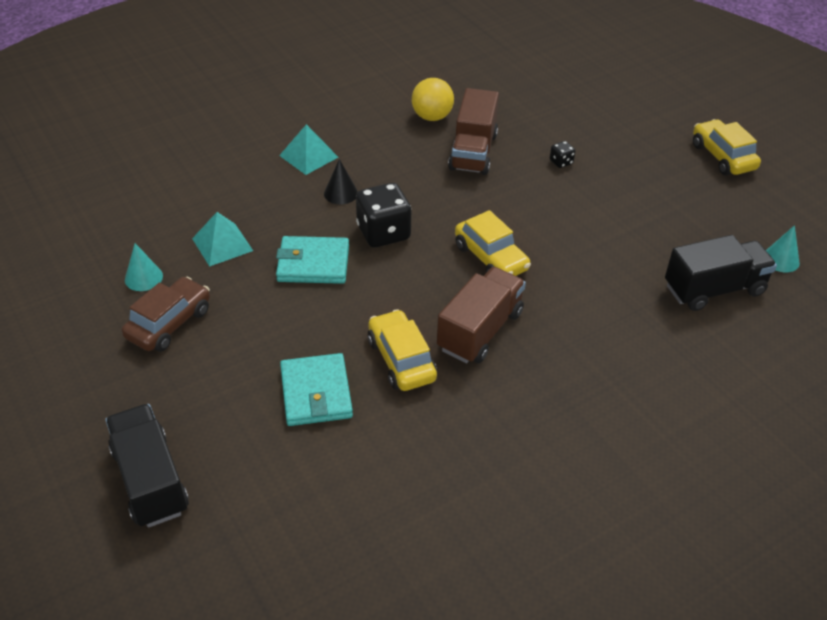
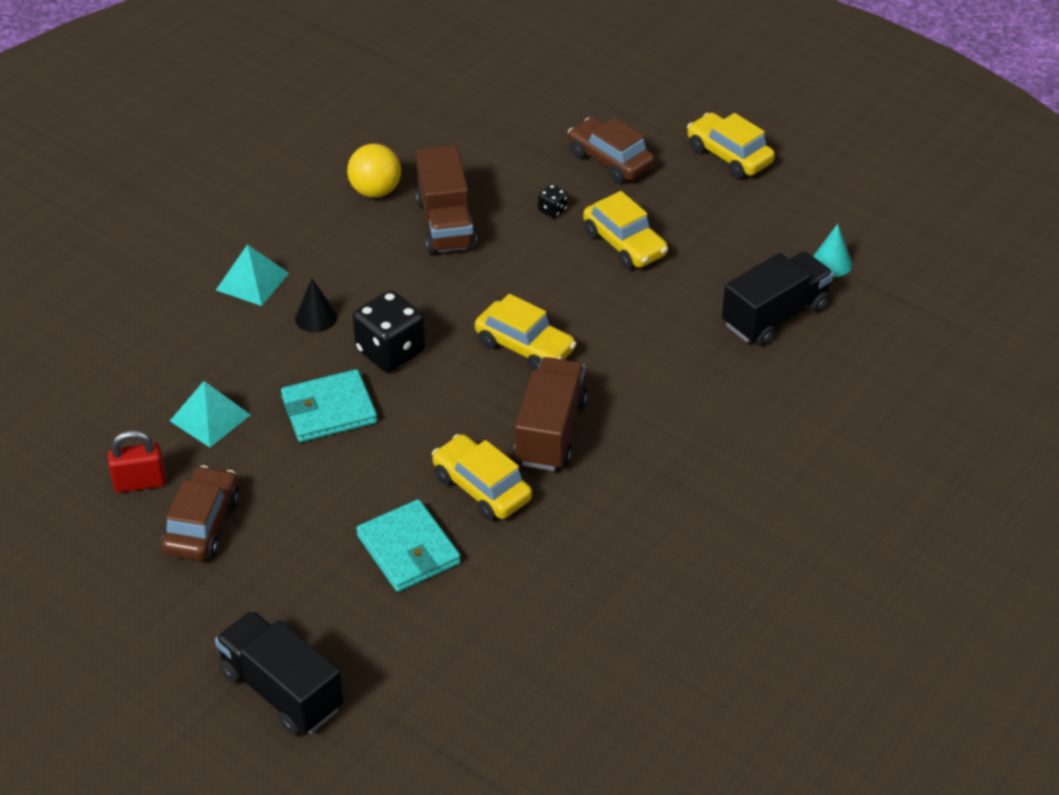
camera: 20 degrees left, 0 degrees up
(143, 278) = (140, 482): turquoise cone -> red padlock
(608, 201) = (624, 244): none -> yellow car
(623, 138) = (610, 160): none -> brown car

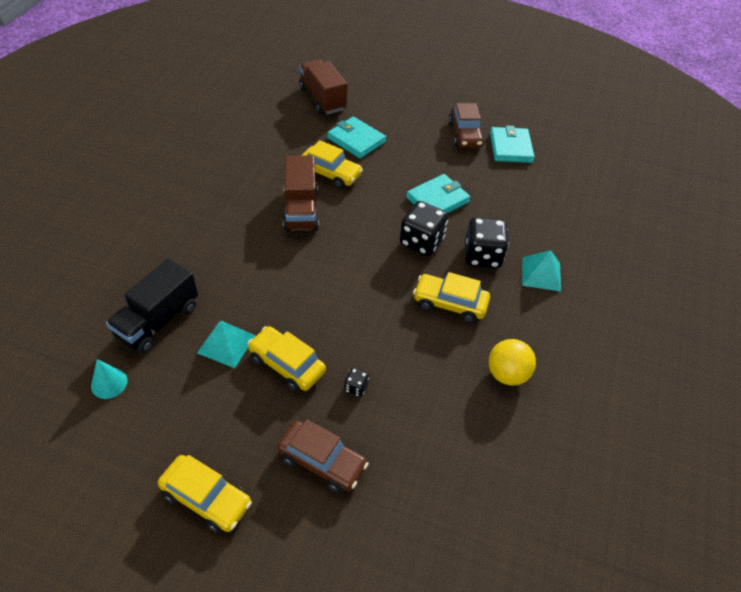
camera: 160 degrees right, 5 degrees up
(140, 482) = (510, 147): red padlock -> turquoise wallet
(210, 418) = (500, 184): turquoise pyramid -> turquoise pyramid (226, 344)
(282, 690) = (385, 82): black truck -> none
(316, 317) = (482, 256): black cone -> black dice
(446, 224) = (435, 353): brown truck -> brown truck (322, 99)
(525, 347) = (336, 261): yellow car -> yellow car (450, 303)

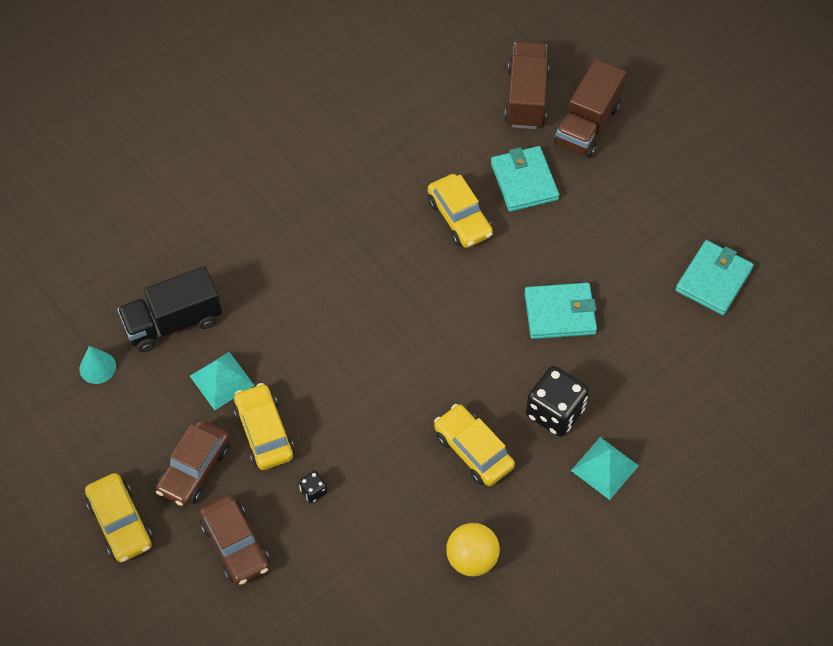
camera: 35 degrees right, 10 degrees up
(301, 210) = (394, 253): brown truck -> brown truck (587, 125)
(421, 242) = (499, 360): black dice -> none
(465, 135) = (668, 233): brown car -> brown car (194, 469)

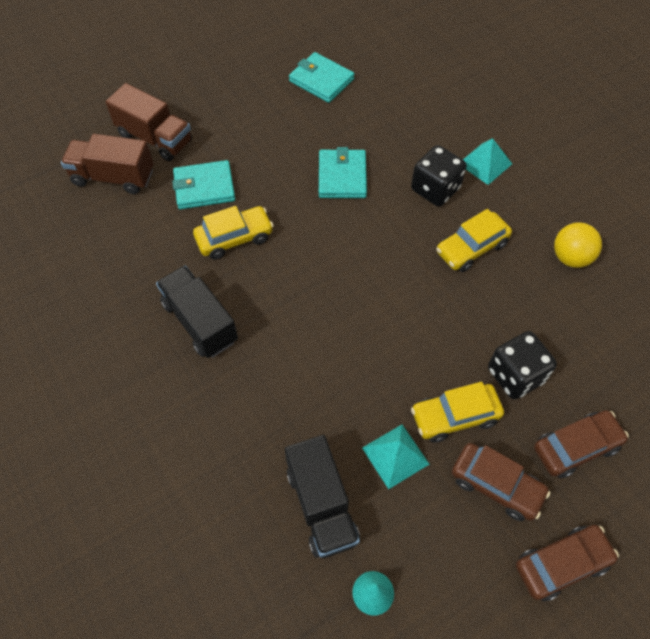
camera: 85 degrees left, 0 degrees up
(120, 523) = (561, 564): yellow car -> brown car
(313, 491) = (515, 375): black dice -> black dice, size x2.21
(355, 202) = (200, 322): none -> black truck

